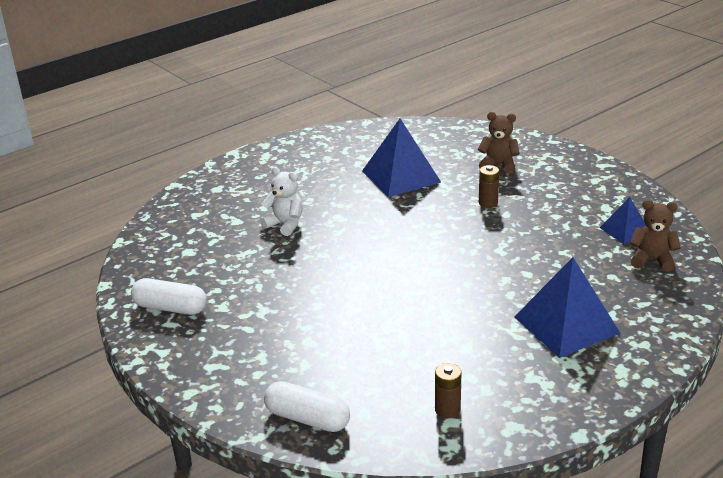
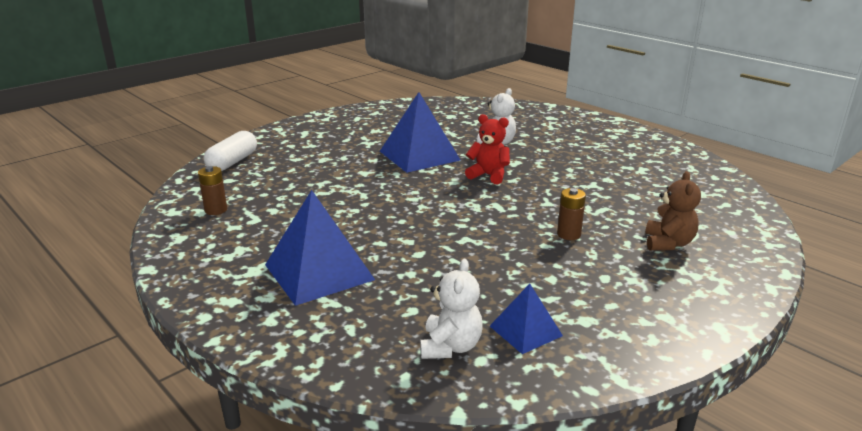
camera: 85 degrees right, 5 degrees down
(170, 308) = (376, 116): white capsule -> none
(370, 233) = (488, 175): none -> red teddy bear
(401, 176) = (609, 187): blue pyramid -> blue pyramid (419, 155)
(652, 260) = (450, 346): brown teddy bear -> white teddy bear

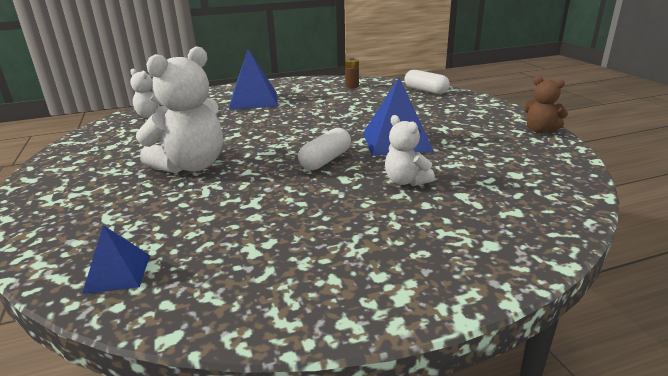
camera: 115 degrees right, 0 degrees up
(488, 175) = (326, 160): red teddy bear -> white capsule
(526, 331) = (132, 131): blue pyramid -> blue pyramid (117, 273)
(568, 234) = (191, 166): brown battery -> white teddy bear
(668, 243) = (118, 200): brown teddy bear -> brown teddy bear (540, 130)

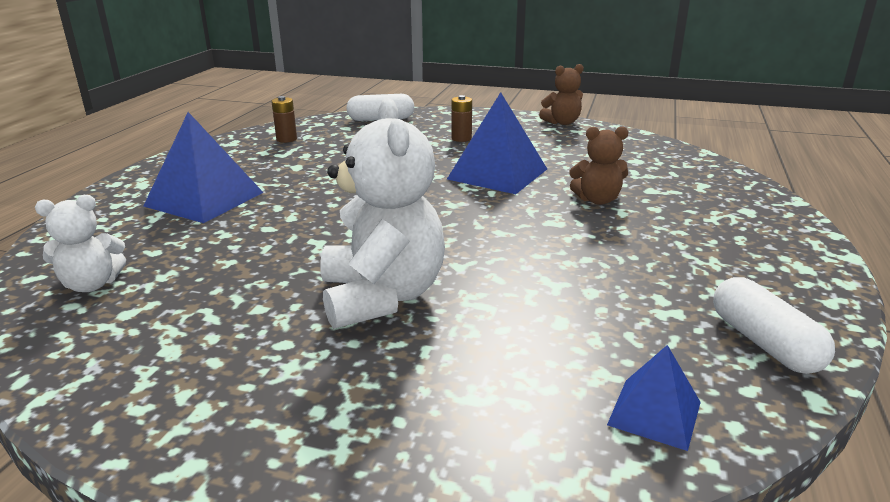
camera: 55 degrees left, 0 degrees up
(326, 160) = (493, 217): white capsule -> white capsule (764, 343)
(406, 181) = (597, 200): white teddy bear -> brown teddy bear
(437, 116) = (461, 138): none -> brown battery

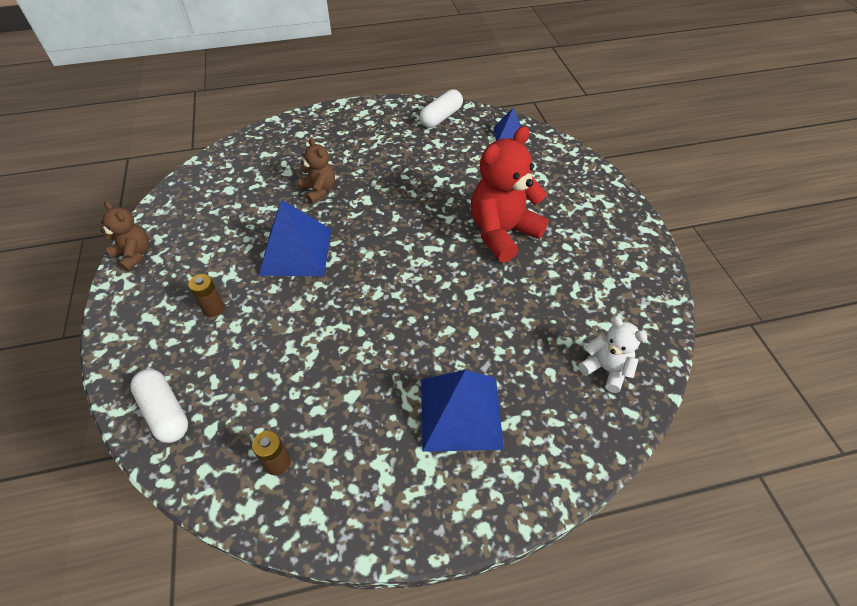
camera: 120 degrees left, 25 degrees up
(382, 297) = (502, 233): white teddy bear -> red teddy bear

